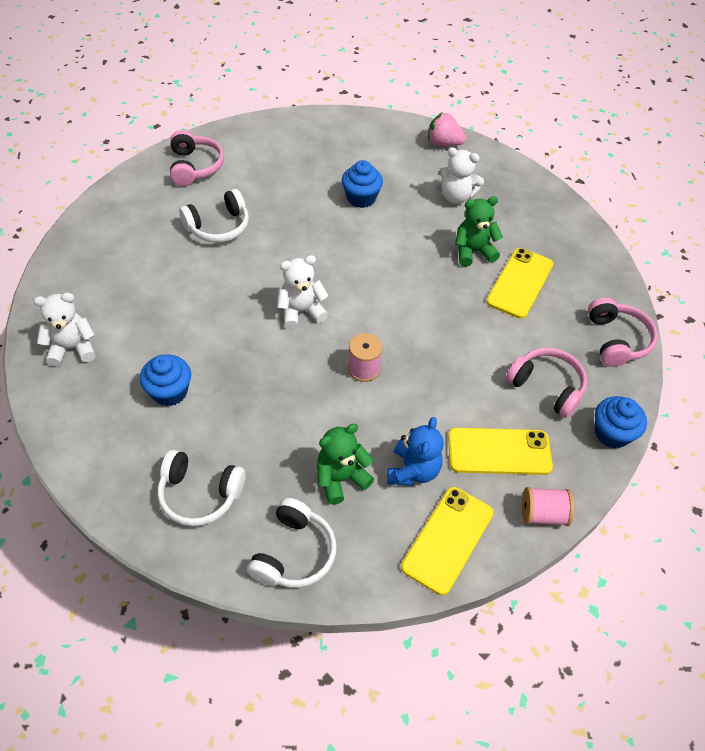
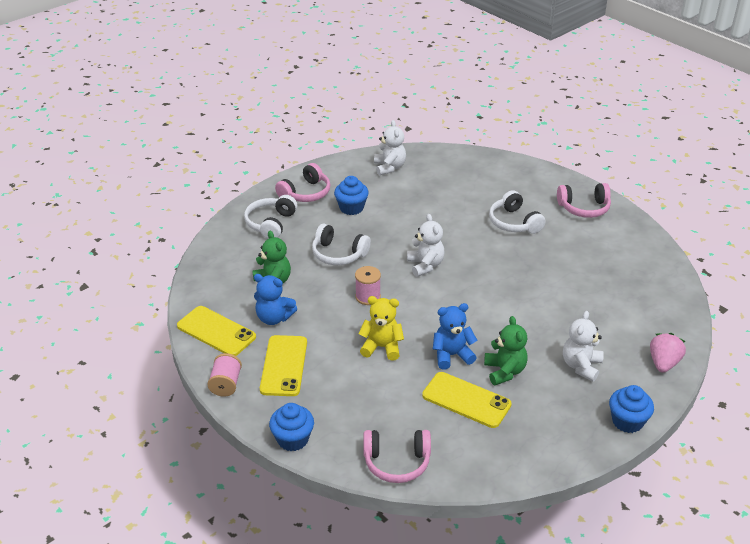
camera: 95 degrees right, 15 degrees down
(294, 553) = (222, 262): white headphones -> white headphones (338, 254)
(361, 198) = (565, 301): blue cupcake -> blue cupcake (627, 421)
(452, 354) = (382, 347): none -> yellow teddy bear
(456, 292) = (452, 355): none -> blue teddy bear
(546, 387) = (344, 403): pink headphones -> pink headphones (306, 193)

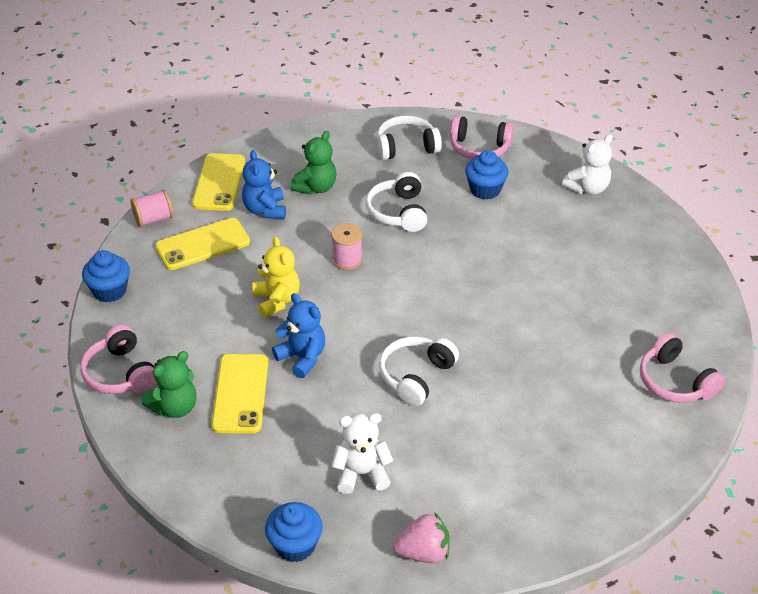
camera: 60 degrees right, 5 degrees up
(425, 265) = (435, 282): white teddy bear -> none
(504, 371) = (306, 409): green teddy bear -> green teddy bear (175, 407)
(514, 222) = (581, 327): white headphones -> white headphones (416, 376)

